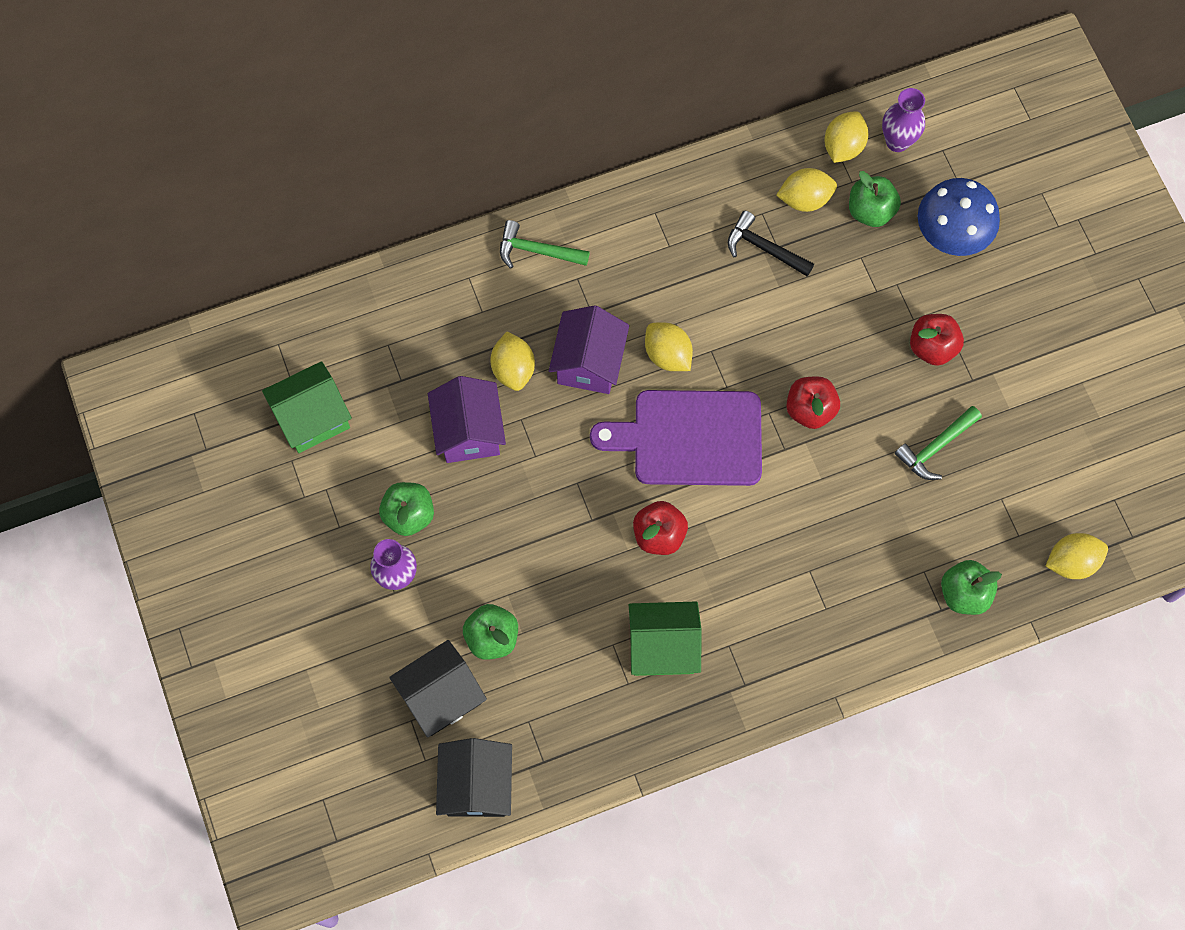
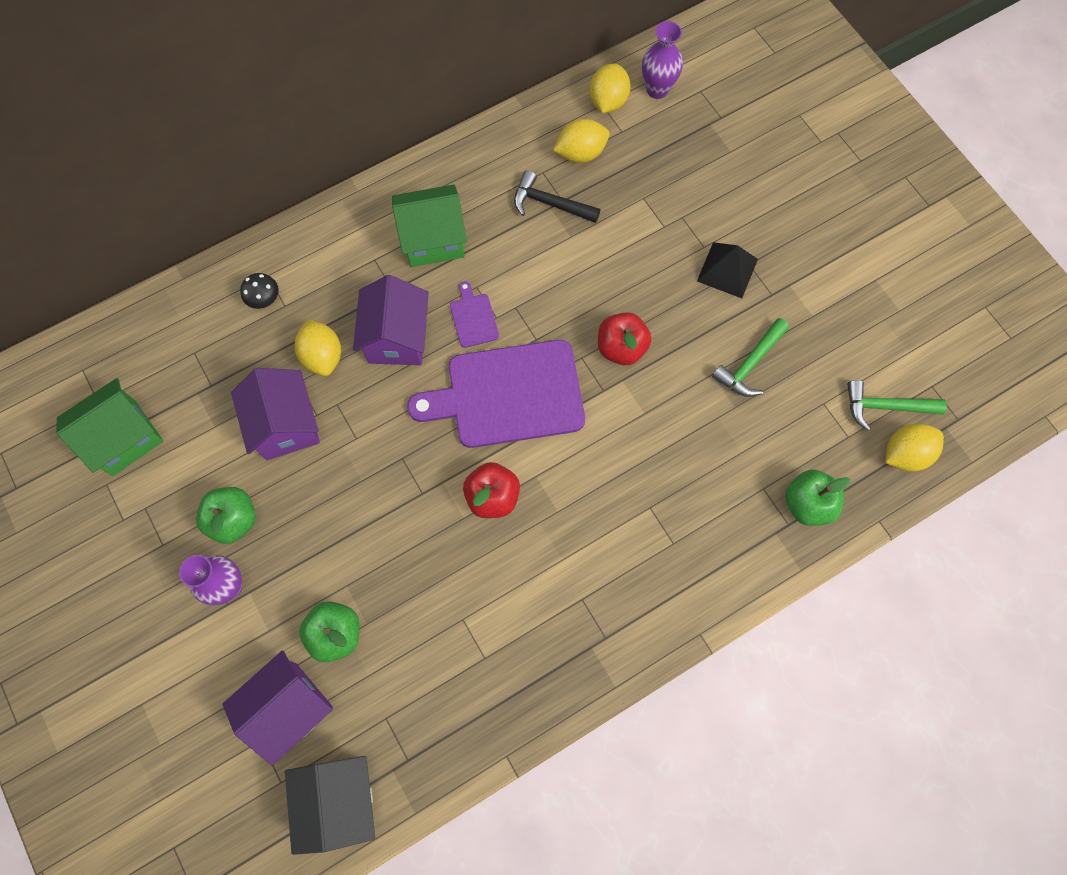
camera: 10 degrees left, 0 degrees up
(441, 696) = (289, 708): black house -> purple house
(463, 303) = (265, 300): none -> black mushroom
(537, 251) = (331, 240): green hammer -> green hammer (885, 406)
(663, 647) = (514, 613): green house -> green house (433, 240)
(667, 355) = (473, 318): yellow lemon -> purple cutting board
(870, 211) = (644, 154): green apple -> none
(932, 347) = (727, 270): red apple -> black pyramid
(950, 236) = (723, 166): blue mushroom -> none

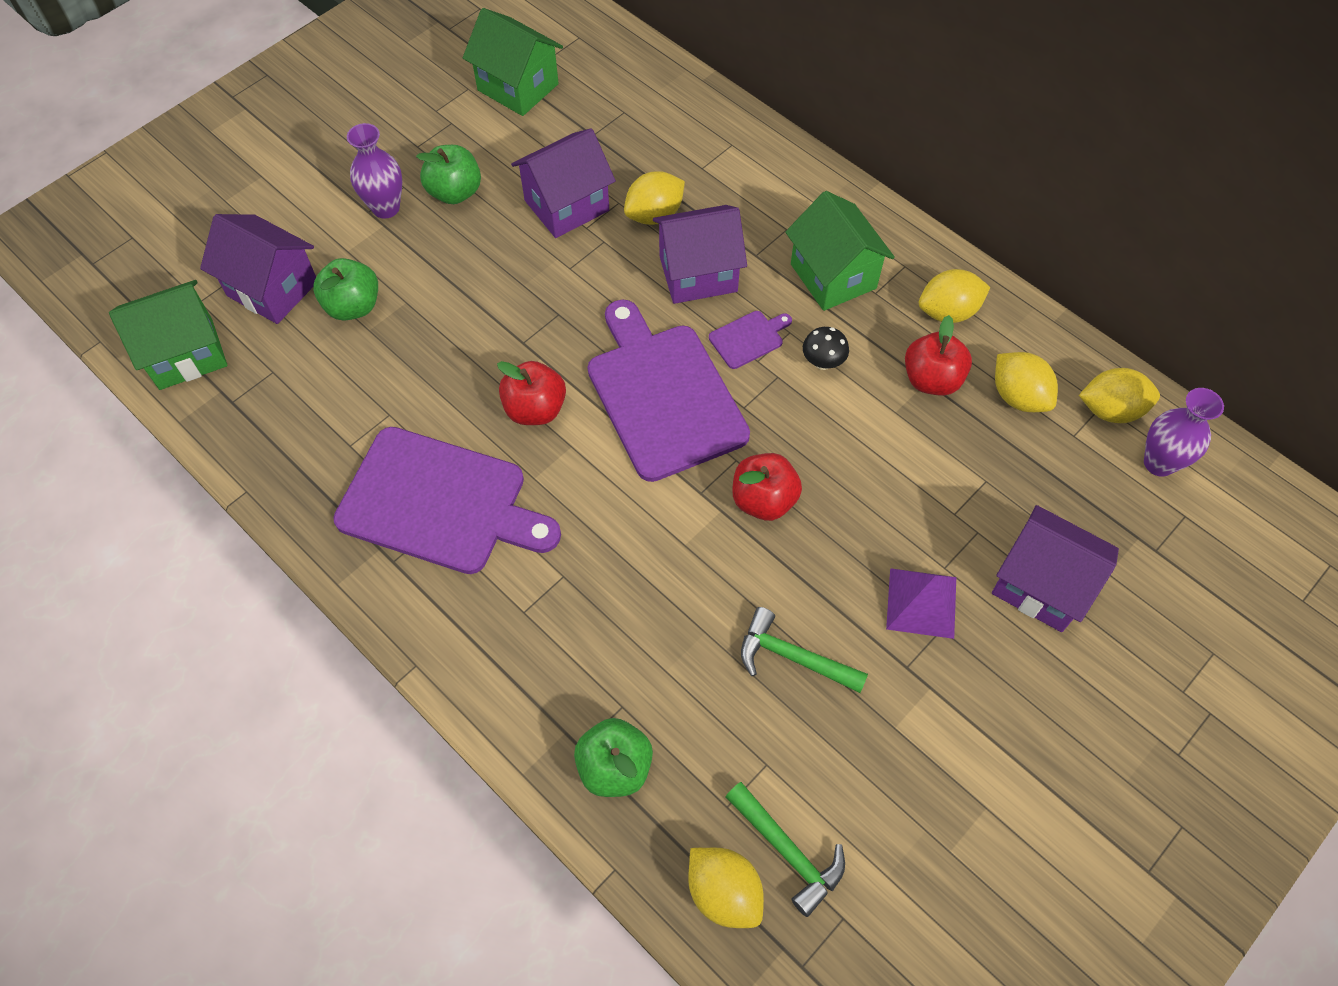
camera: 75 degrees right, 10 degrees down
(265, 300) = (702, 150): black mushroom -> black mushroom (823, 362)
(339, 800) = (186, 354): black house -> green house
(493, 172) = (948, 312): none -> yellow lemon
(550, 203) = (931, 379): black hammer -> red apple
(561, 590) = (440, 503): none -> purple cutting board
(727, 270) = (921, 602): black pyramid -> purple pyramid
(731, 193) = (1041, 585): none -> purple house
(885, 406) = (788, 852): green hammer -> green hammer turned 150 degrees clockwise

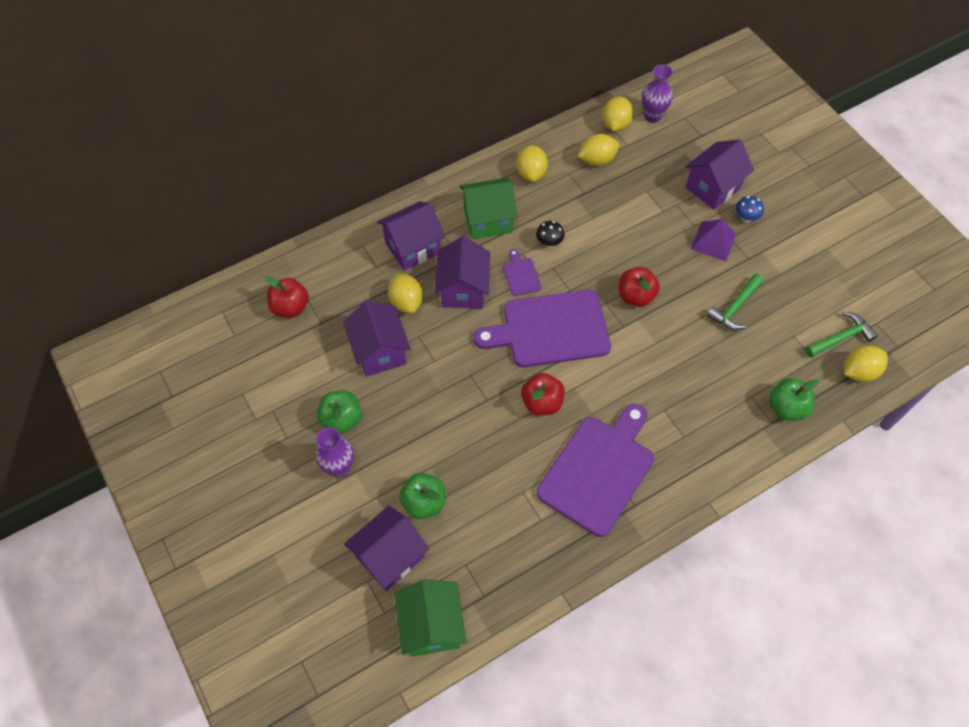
camera: 75 degrees left, 0 degrees up
(518, 87) = (255, 360): green house -> none
(748, 200) = (413, 247): none -> purple house
(931, 379) = (575, 195): red apple -> red apple (290, 307)
(996, 651) = (746, 218): none -> blue mushroom

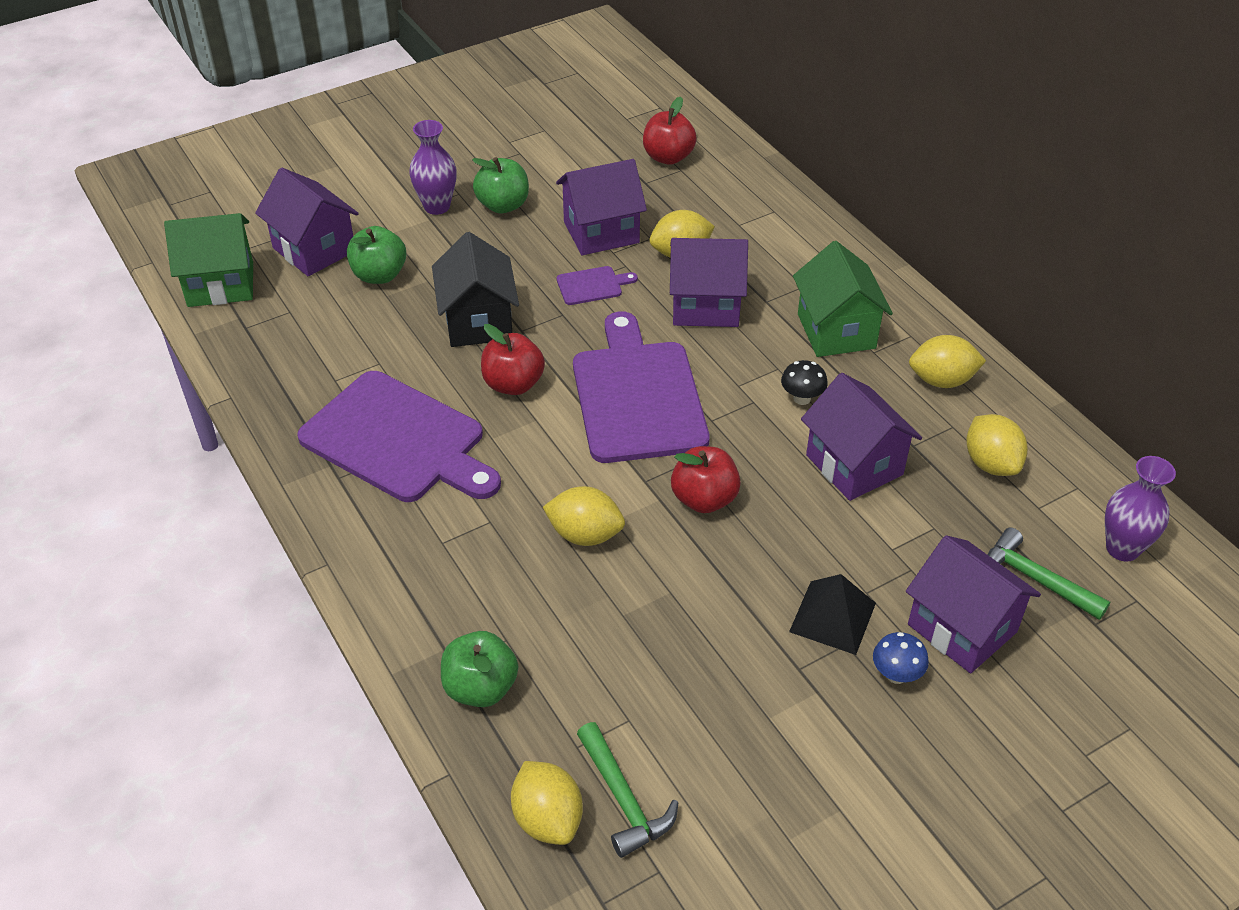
camera: 90 degrees right, 15 degrees down
(413, 247) = (775, 257): purple house -> purple house (854, 465)
(478, 428) = (478, 322): none -> black house
(521, 275) = (736, 366): purple cutting board -> purple cutting board (592, 285)
(615, 124) = (1084, 493): yellow lemon -> yellow lemon (585, 534)
(713, 241) = (832, 617): purple pyramid -> black pyramid
(735, 307) = (687, 635): green hammer -> green hammer (1035, 579)

